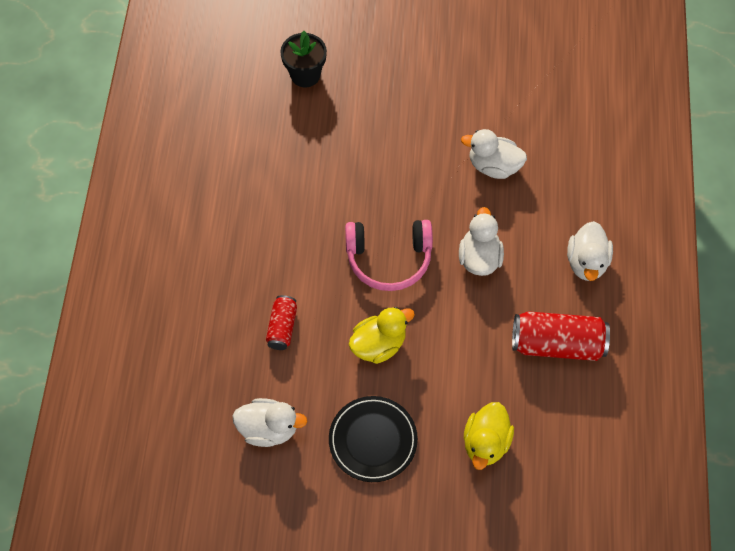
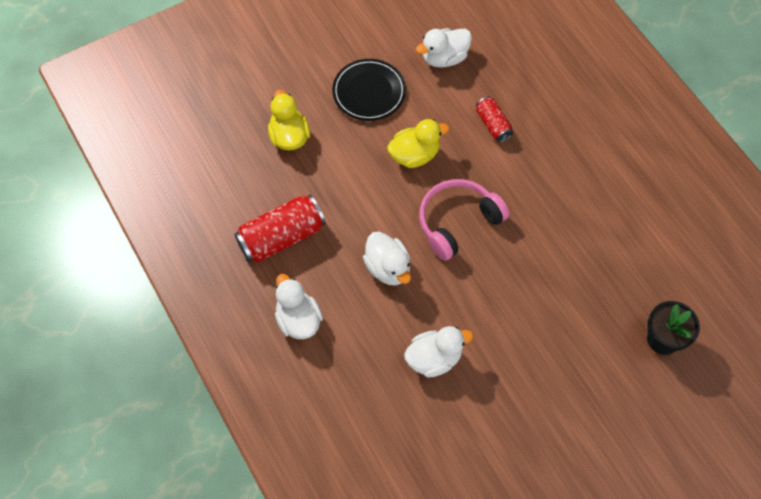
camera: 145 degrees right, 0 degrees up
(378, 344) = (414, 155): yellow duck -> yellow duck turned 135 degrees counterclockwise

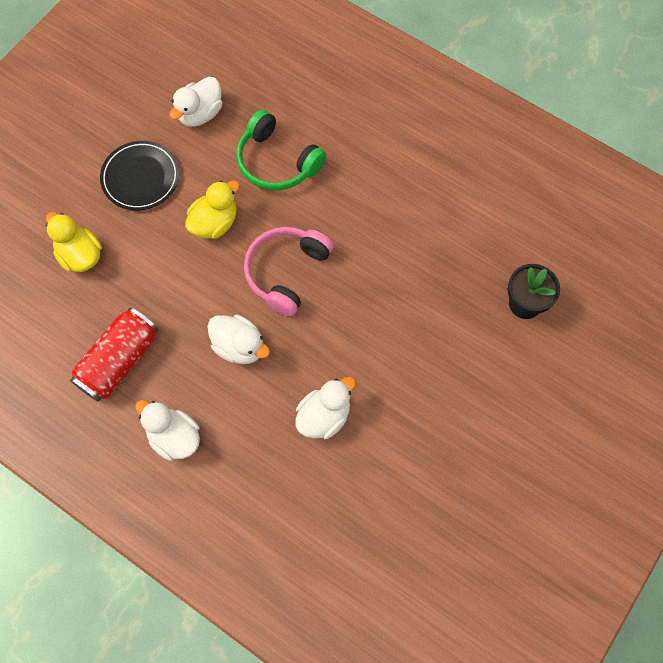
camera: 25 degrees left, 5 degrees up
(493, 124) = (277, 162): red can -> green headphones

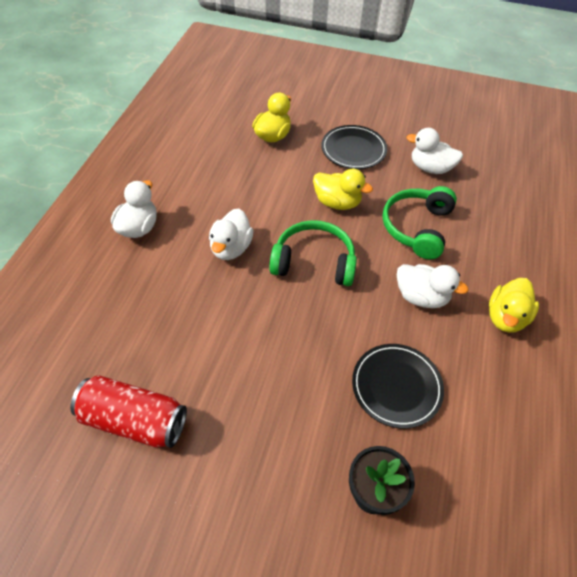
camera: 70 degrees right, 15 degrees down
(119, 361) = (194, 179): red can -> red can (134, 420)
(286, 272) = (314, 262): pink headphones -> green headphones
(324, 416) = (182, 327): white duck -> white duck (421, 297)
(403, 135) = (505, 317): none -> yellow duck
(442, 251) = (396, 386): none -> black plate

